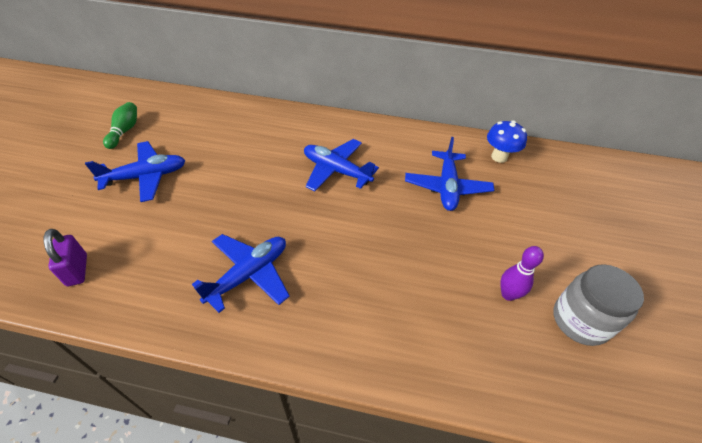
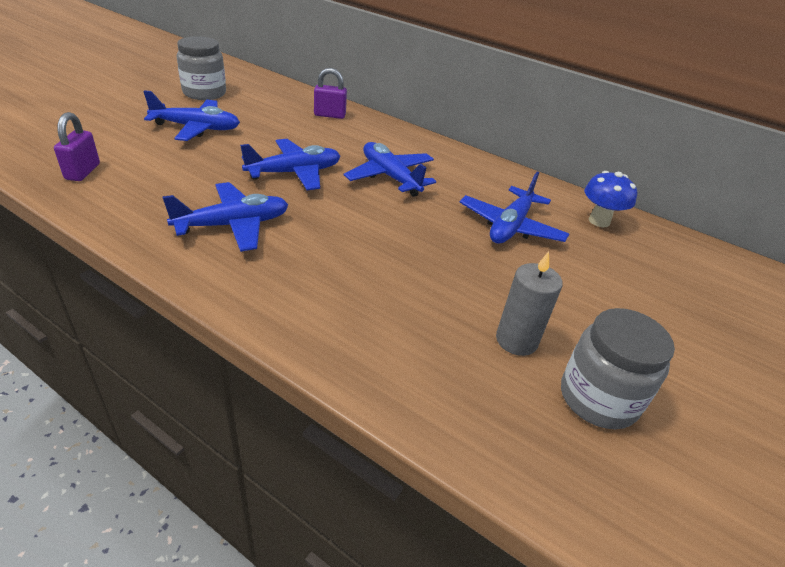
camera: 20 degrees right, 10 degrees down
(125, 131) = (204, 93): green bowling pin -> grey jar
(249, 119) = (329, 115): none -> purple padlock
(261, 196) = (294, 173): none -> blue plane
(508, 294) = (516, 340): purple bowling pin -> grey candle

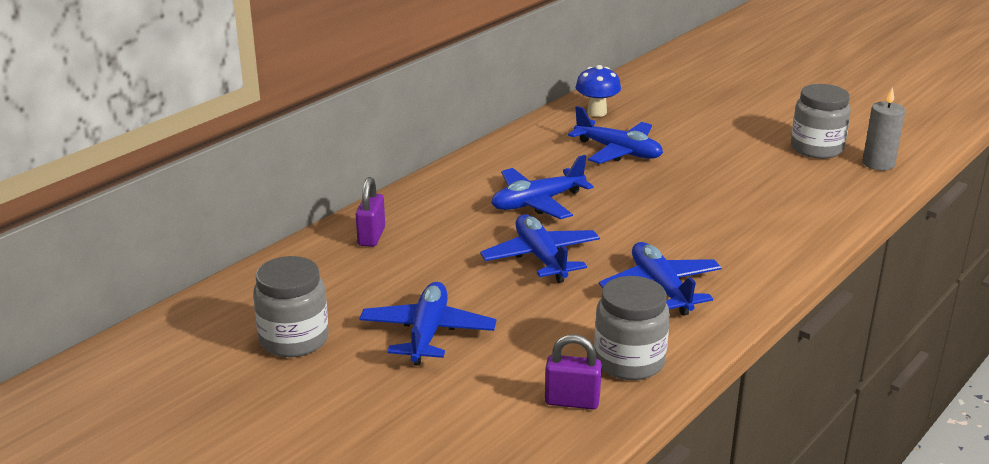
camera: 80 degrees left, 10 degrees down
(122, 199) = (629, 361): none -> grey jar
(516, 340) = (773, 167): grey candle -> grey candle (878, 164)

